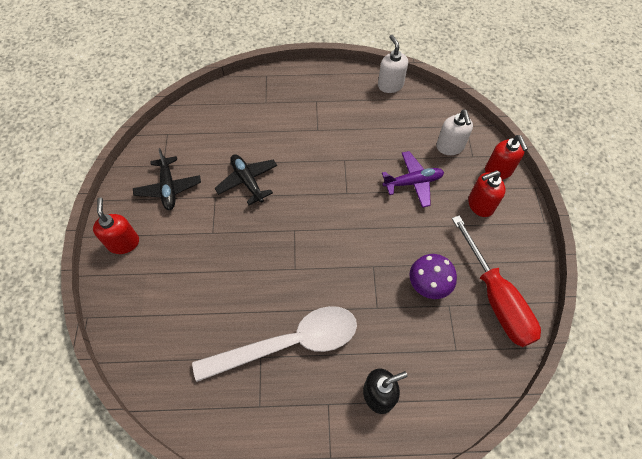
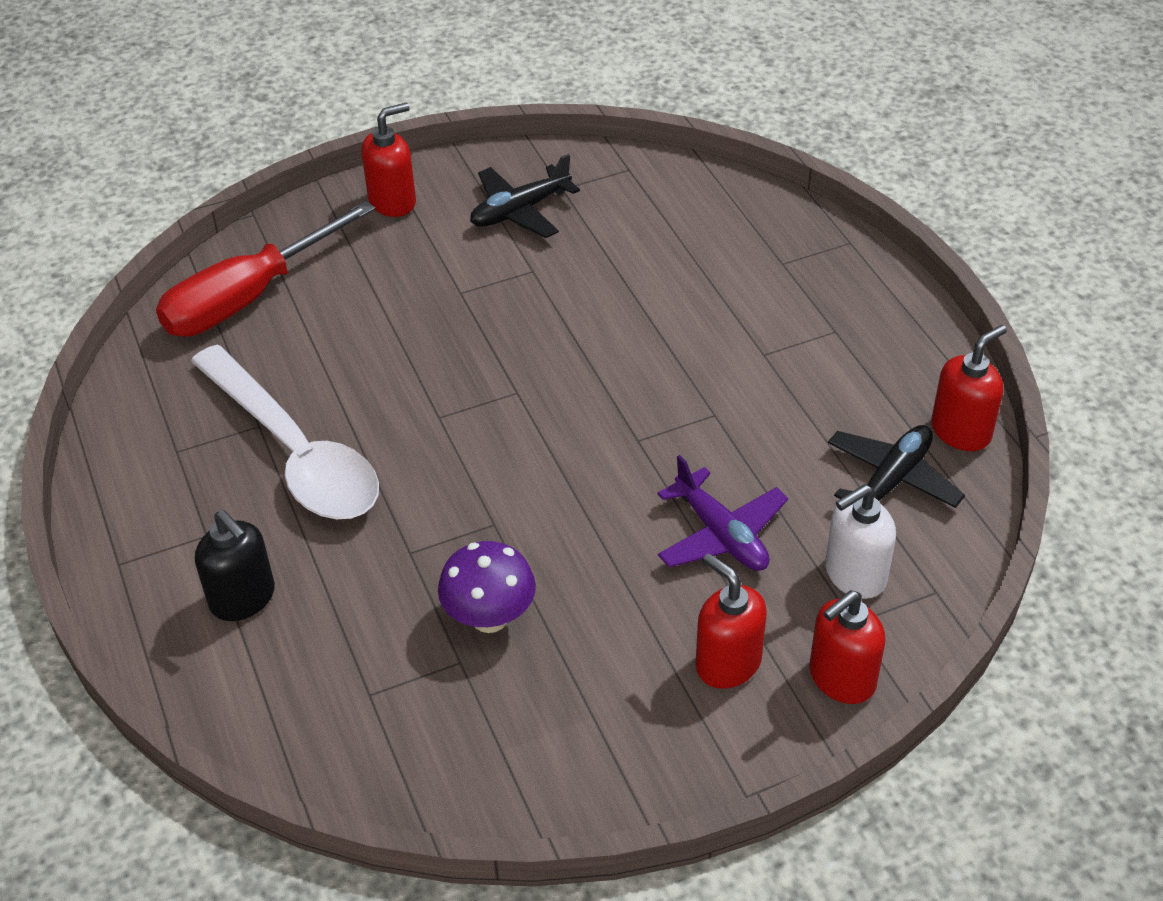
camera: 70 degrees right, 15 degrees down
(247, 181) = (587, 299): black plane -> black plane (892, 480)
(390, 85) = (961, 431): white soap dispenser -> red soap dispenser
(496, 298) = (509, 738): red screwdriver -> red screwdriver (248, 298)

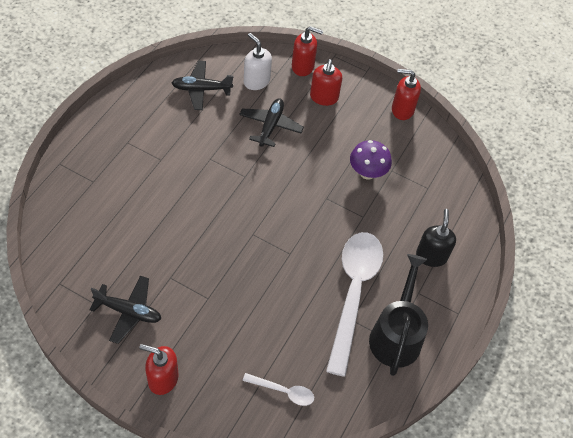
camera: 135 degrees left, 10 degrees up
(179, 462) = (396, 334): none -> black watering can
(248, 298) = (283, 391): red screwdriver -> white spoon
(721, 535) = (270, 126): purple plane -> black plane
(854, 575) = (256, 81): white soap dispenser -> white soap dispenser turned 150 degrees counterclockwise
(961, 431) = (158, 79): red soap dispenser -> red soap dispenser (402, 110)

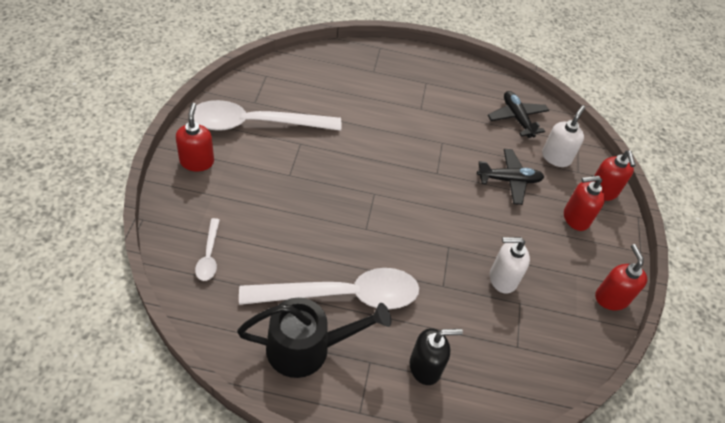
camera: 70 degrees right, 5 degrees down
(128, 312) = (255, 124): black plane -> white spoon
(367, 173) = (502, 279): purple mushroom -> white soap dispenser

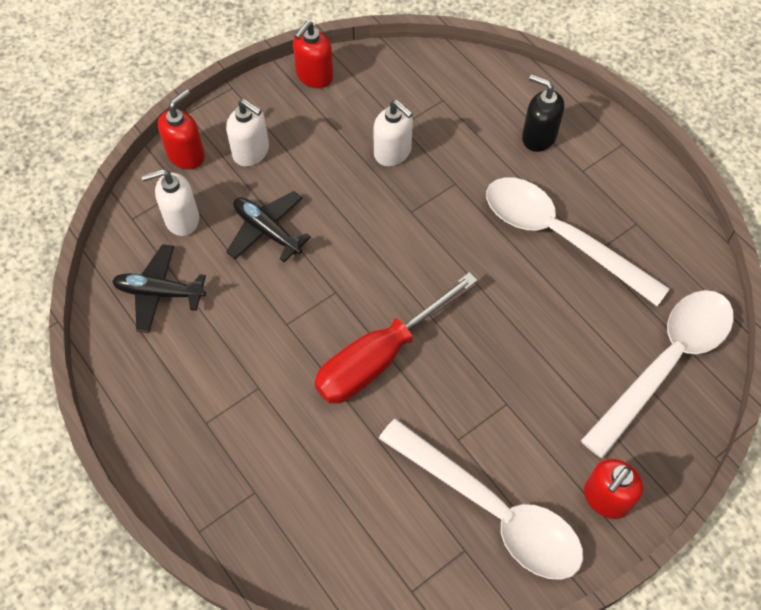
camera: 130 degrees left, 10 degrees up
(209, 255) = (666, 363): white spoon -> white spoon, size x2.28
(308, 348) = (629, 215): black watering can -> none
(379, 155) = (379, 357): none -> red screwdriver
(517, 118) = (159, 292): black plane -> black plane turned 75 degrees clockwise
(575, 218) = (251, 152): red soap dispenser -> white soap dispenser

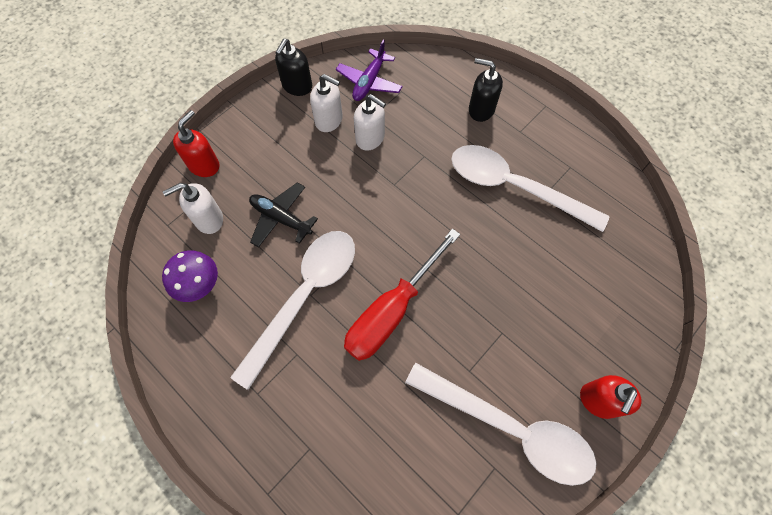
camera: 10 degrees left, 5 degrees up
(159, 292) = (200, 285): black plane -> purple mushroom
(251, 152) = (257, 155): white soap dispenser -> white soap dispenser (329, 120)
(314, 76) = (297, 86): red soap dispenser -> black soap dispenser
(405, 83) = (369, 82): none -> purple plane
(666, 363) = (619, 277): white spoon -> white spoon (305, 296)

